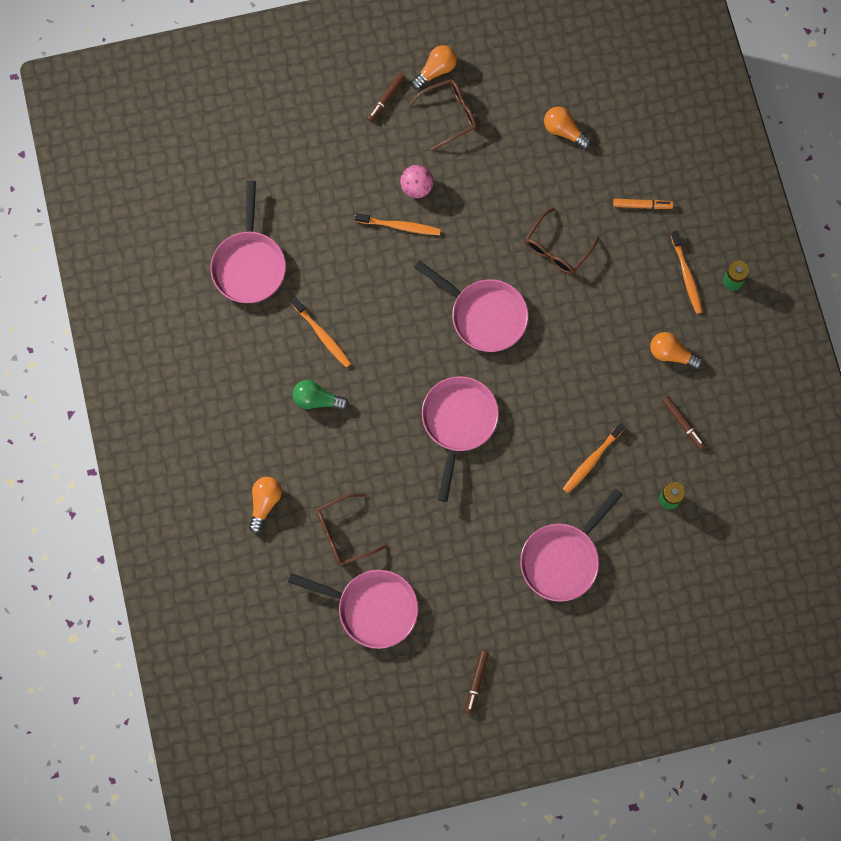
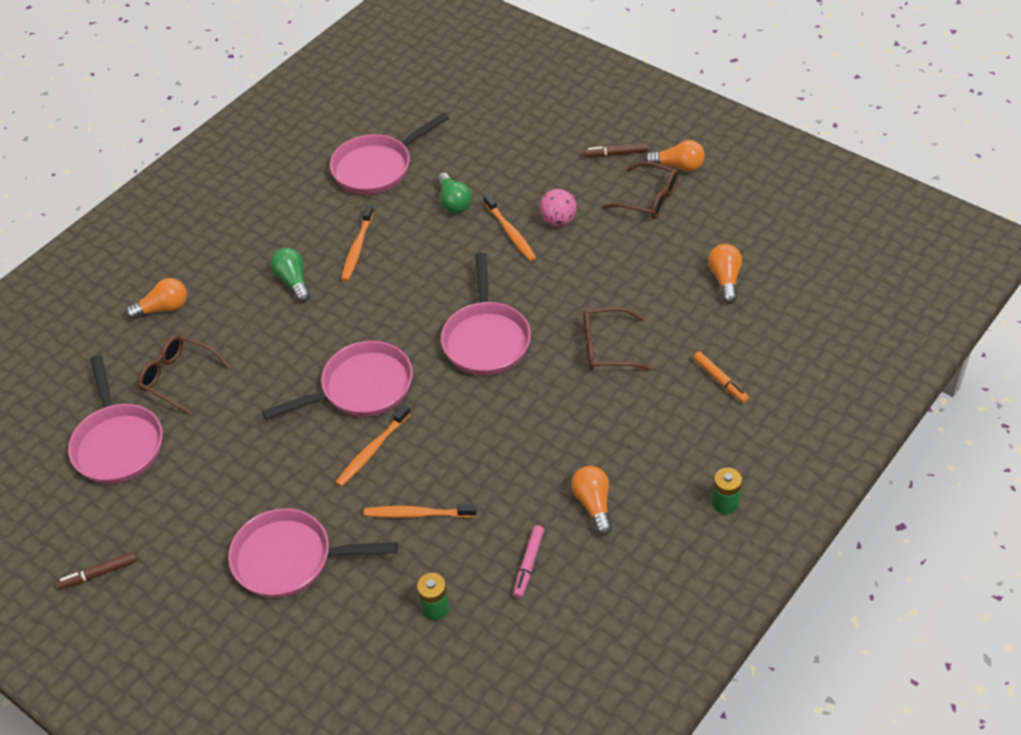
camera: 55 degrees right, 25 degrees down
(335, 240) = (453, 202): none -> green light bulb
(683, 424) = (528, 564): brown marker -> pink marker
(686, 276) = (688, 462): orange toothbrush -> orange toothbrush (372, 450)

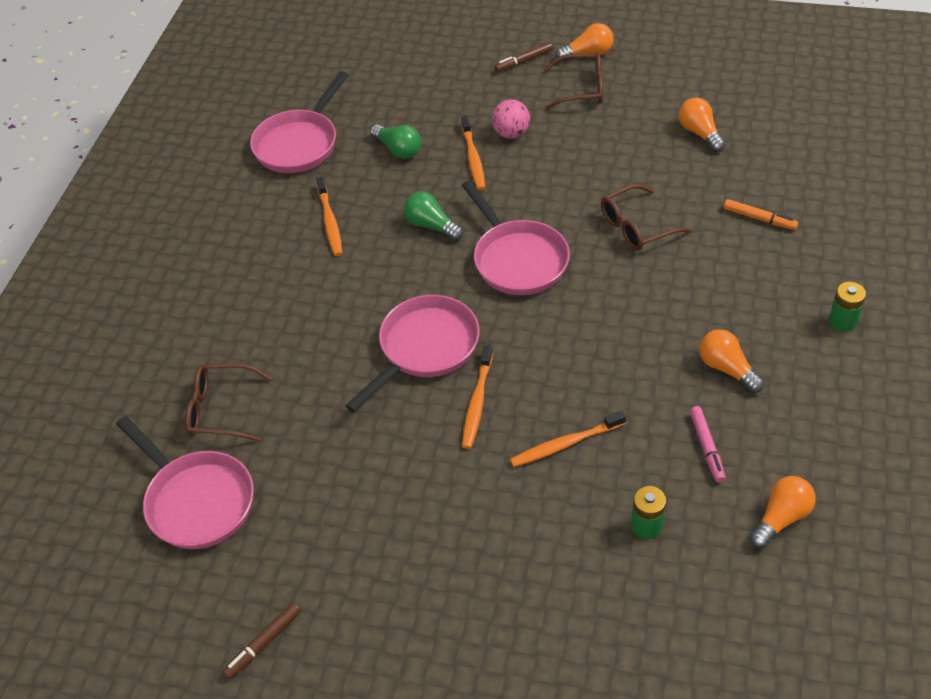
camera: 25 degrees left, 0 degrees up
(163, 308) = (158, 348): orange light bulb -> orange light bulb (781, 518)
(290, 559) = (465, 540): pink pan -> none
(293, 281) = (284, 274): green light bulb -> green light bulb (431, 226)
(510, 232) = (473, 158): orange toothbrush -> orange toothbrush turned 45 degrees clockwise

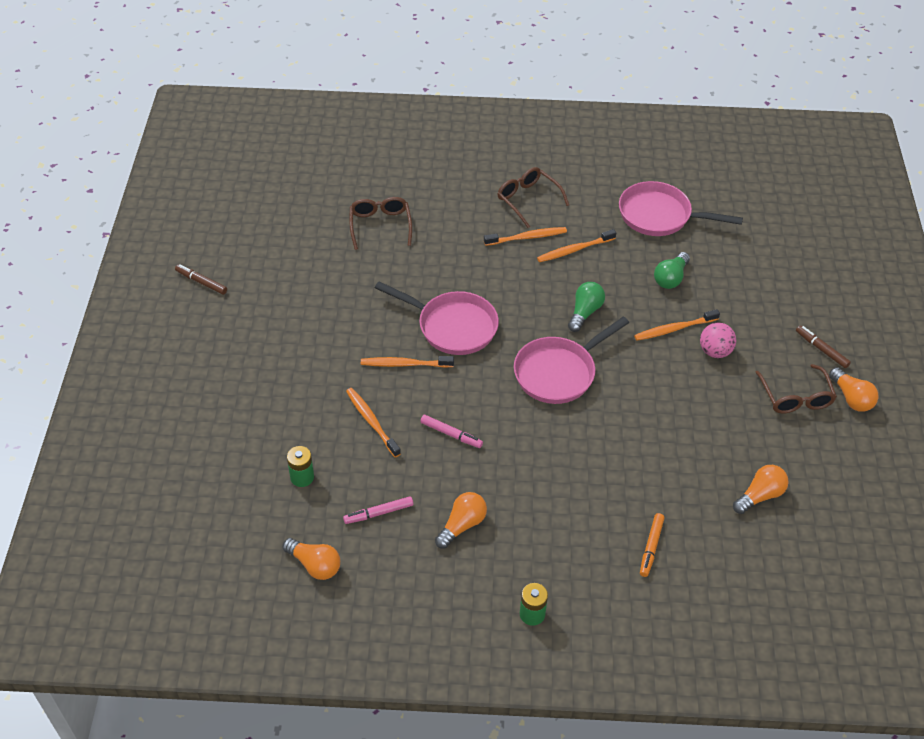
camera: 75 degrees right, 0 degrees up
(196, 501) = (304, 229): pink pan -> none
(295, 261) = (527, 237): none -> orange toothbrush
(595, 366) = (451, 434): none -> pink marker
(636, 227) = (617, 452): brown glasses -> brown glasses (528, 200)

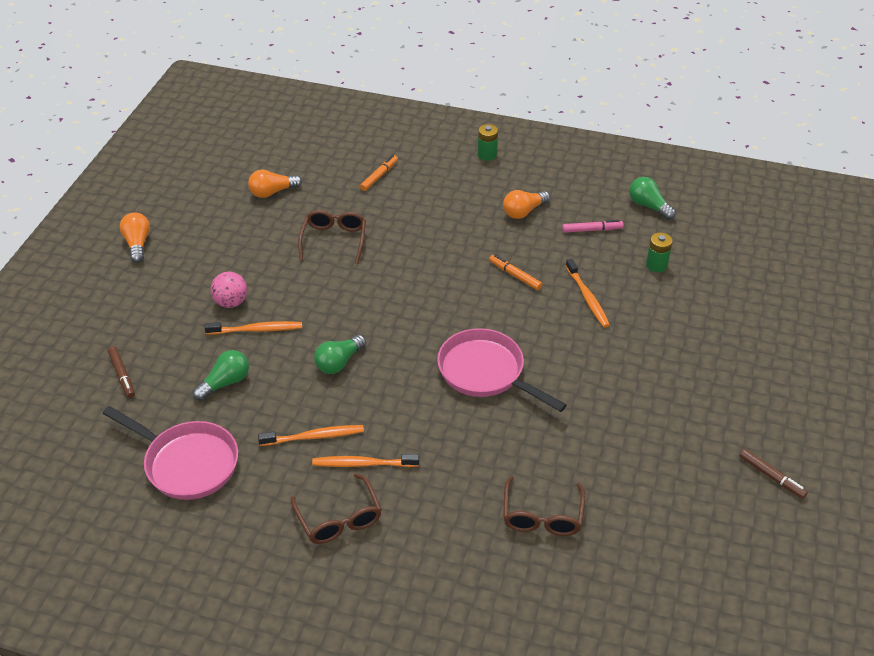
camera: 165 degrees left, 5 degrees down
(315, 565) = (648, 206): orange light bulb -> green light bulb
(404, 364) = (545, 343): orange toothbrush -> none
(451, 434) = (515, 275): pink marker -> orange marker
(558, 372) = (394, 309): pink pan -> none
(795, 397) = (186, 252): brown glasses -> brown glasses (334, 240)
(821, 349) = (128, 286): brown marker -> brown marker (122, 375)

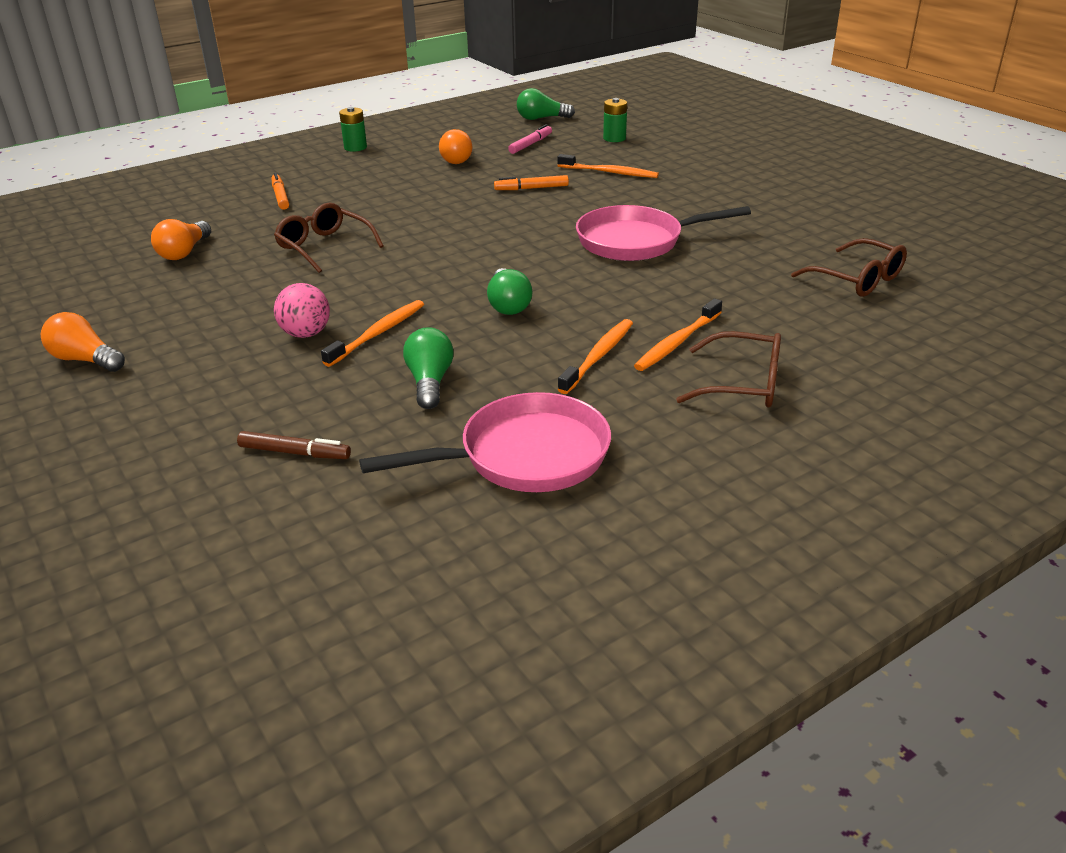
camera: 50 degrees left, 10 degrees down
(771, 477) = (911, 181): brown marker -> none

